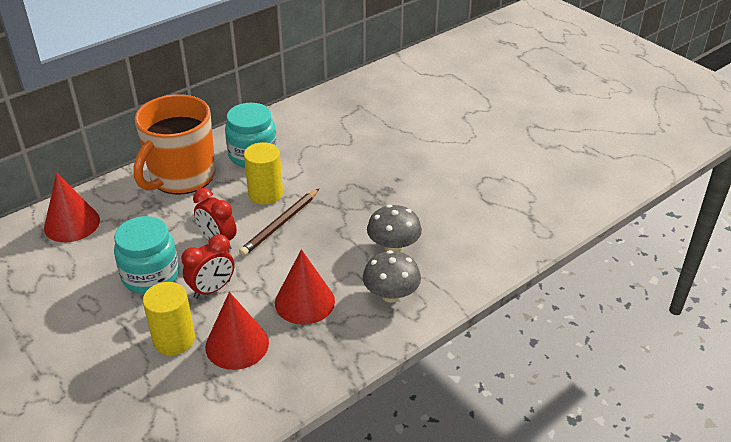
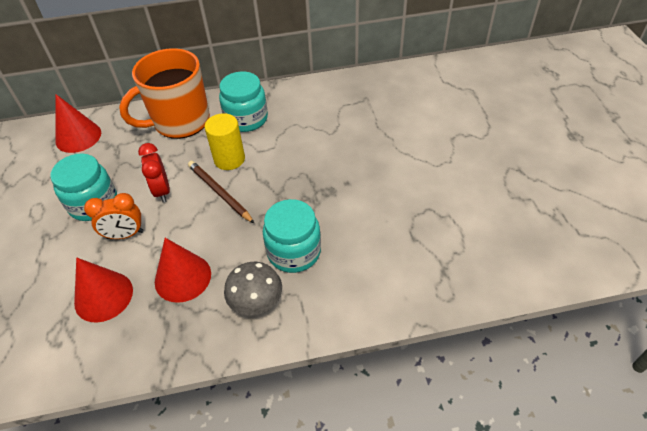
camera: 30 degrees right, 10 degrees up
(174, 339) = (65, 270): yellow cylinder -> none
(212, 289) = (125, 235): red clock -> orange clock
(280, 224) = (219, 193): brown pencil -> brown pencil turned 75 degrees clockwise
(393, 246) = (294, 252): grey mushroom -> turquoise jar

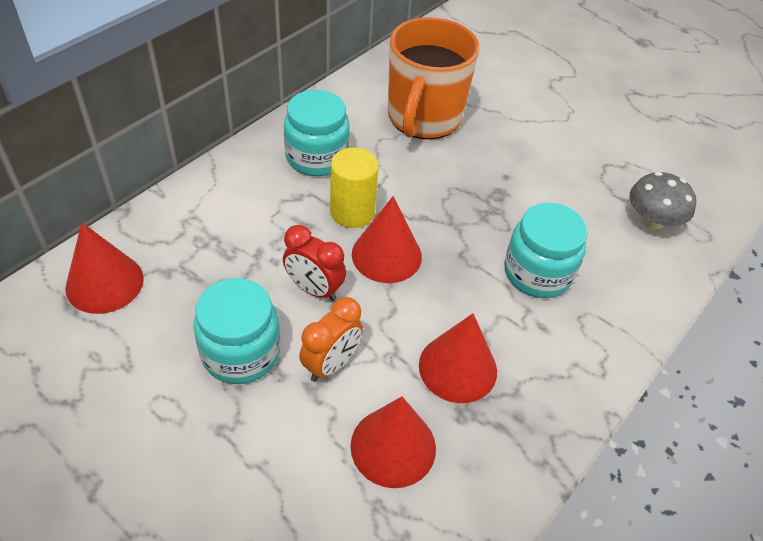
camera: 45 degrees left, 0 degrees up
(180, 122) = (234, 197): orange mug -> orange mug (423, 118)
(219, 193) = (386, 255): brown pencil -> red cone
(256, 302) = (560, 343): grey mushroom -> grey mushroom (652, 221)

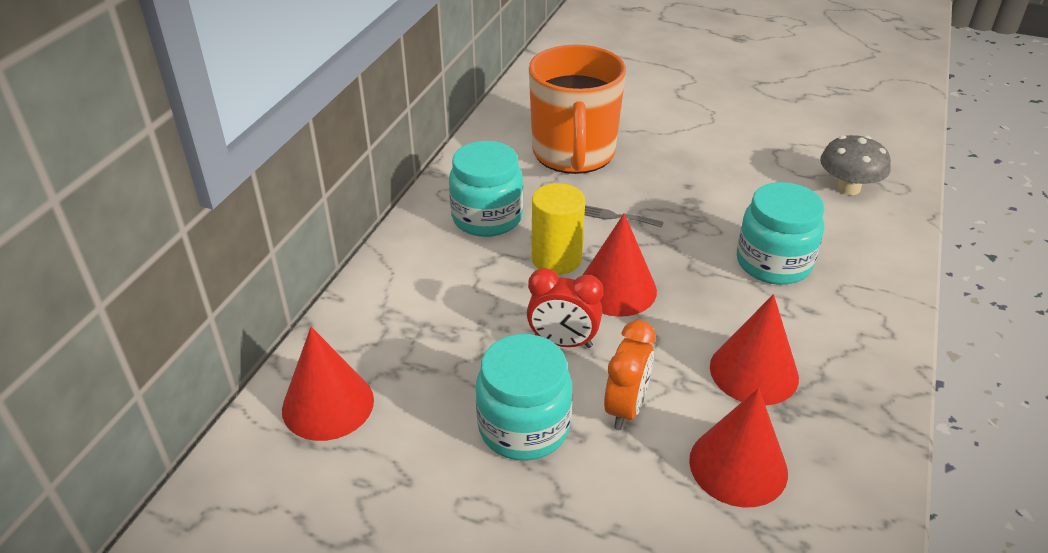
camera: 15 degrees left, 10 degrees down
(426, 188) = (617, 217): none -> grey fork

